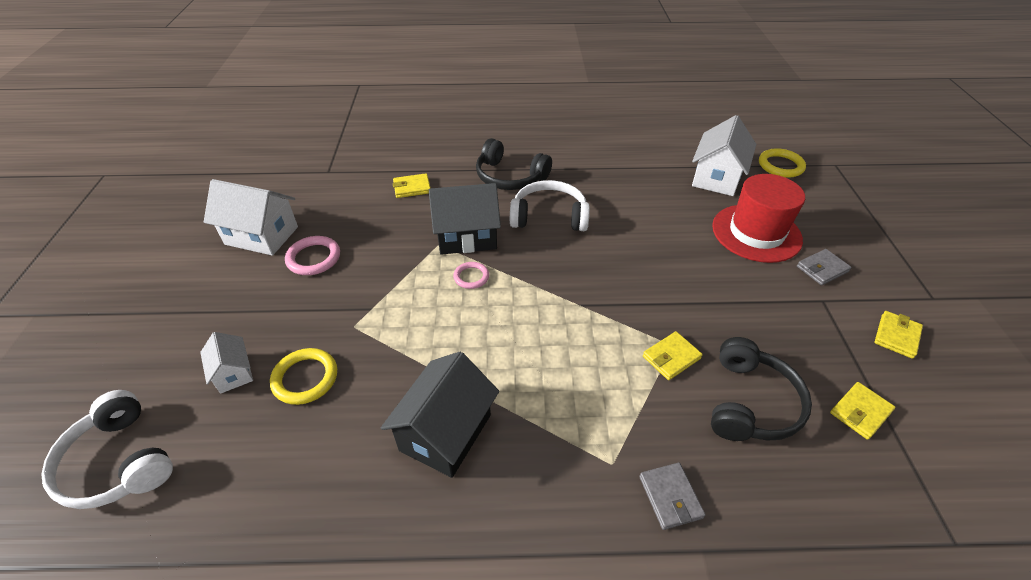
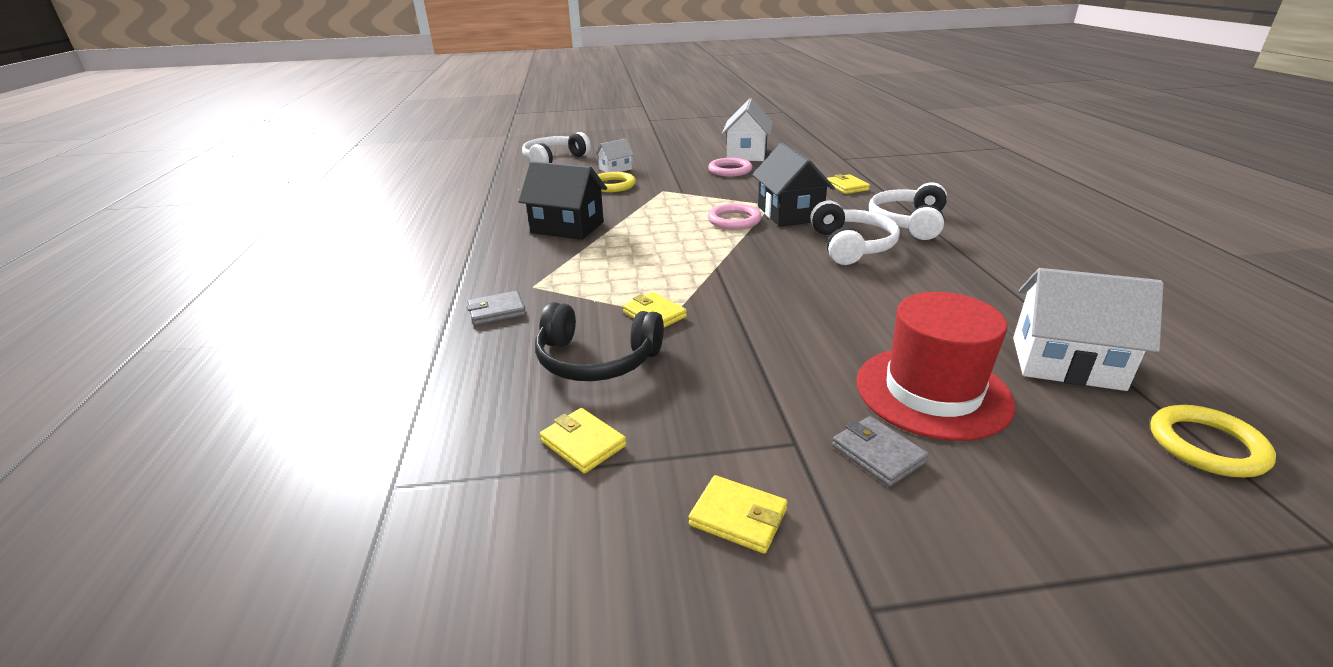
camera: 85 degrees right, 15 degrees down
(471, 277) = (734, 220): pink ring -> pink ring, size x1.54
(510, 177) = (908, 223): black headphones -> white headphones

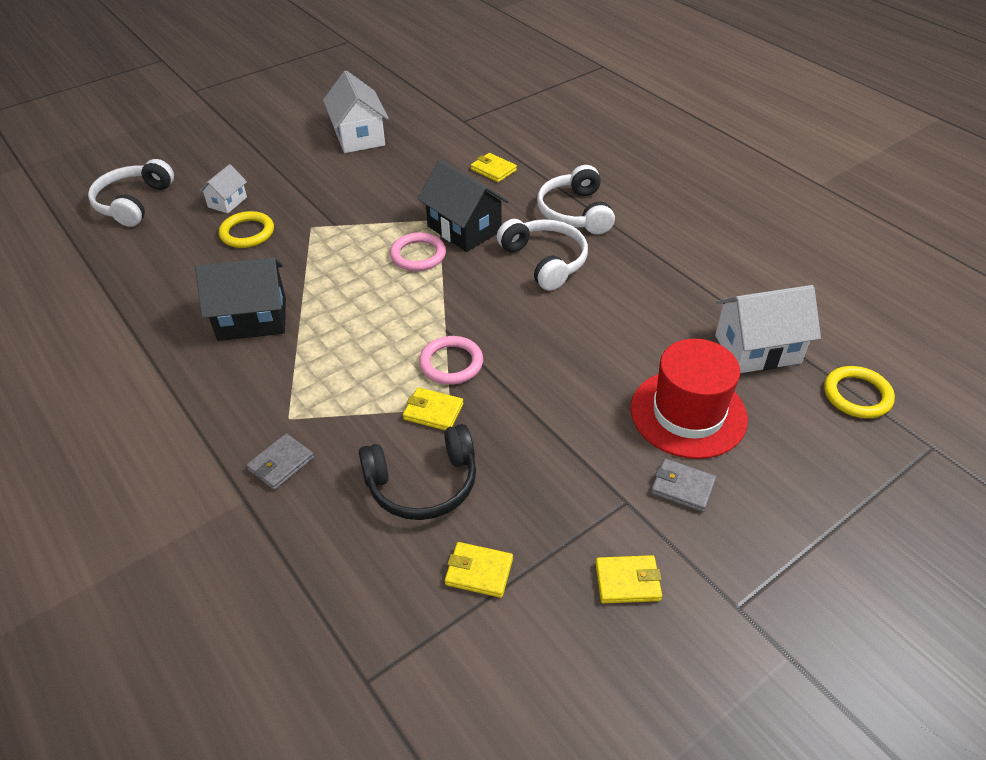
camera: 30 degrees left, 15 degrees up
(730, 170) = (360, 171): pink ring -> pink ring (451, 363)

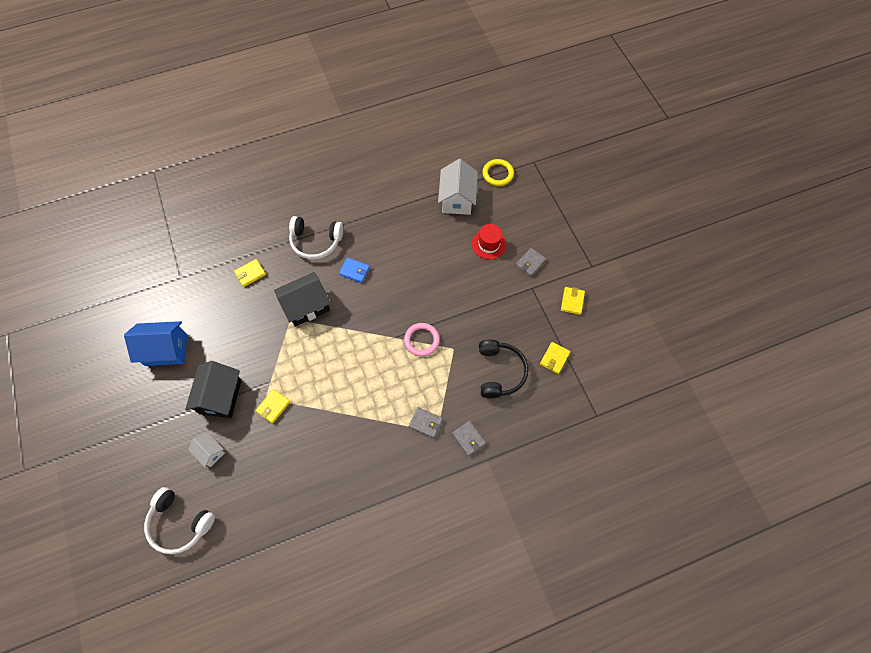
camera: 75 degrees left, 20 degrees up
(247, 233) = (254, 441): yellow ring -> none
(252, 319) = (347, 444): black house -> black house (220, 396)
(301, 400) = (426, 423): none -> grey wallet
(359, 136) = (166, 350): white house -> blue house
(418, 255) = (322, 338): pink ring -> none
(433, 412) = (454, 357): yellow wallet -> yellow wallet (273, 407)
(545, 261) = (354, 271): white headphones -> blue wallet
(688, 413) = (489, 244): red hat -> red hat, size x0.61

